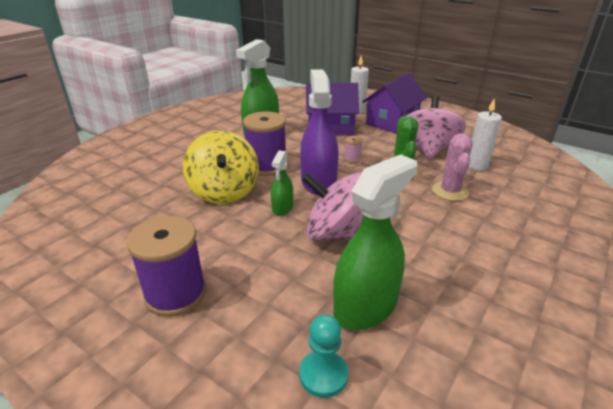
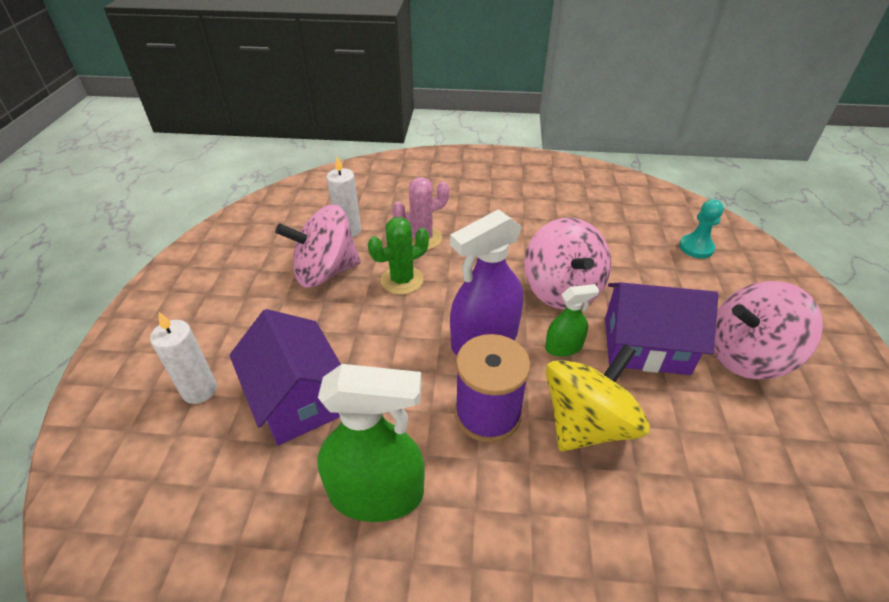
camera: 120 degrees left, 10 degrees up
(175, 294) = (747, 355): purple spool -> pink spinning top
(352, 159) = (400, 331): pink spool -> none
(365, 306) = (625, 247): green spray bottle -> none
(392, 122) = (242, 329): purple house -> purple house (646, 345)

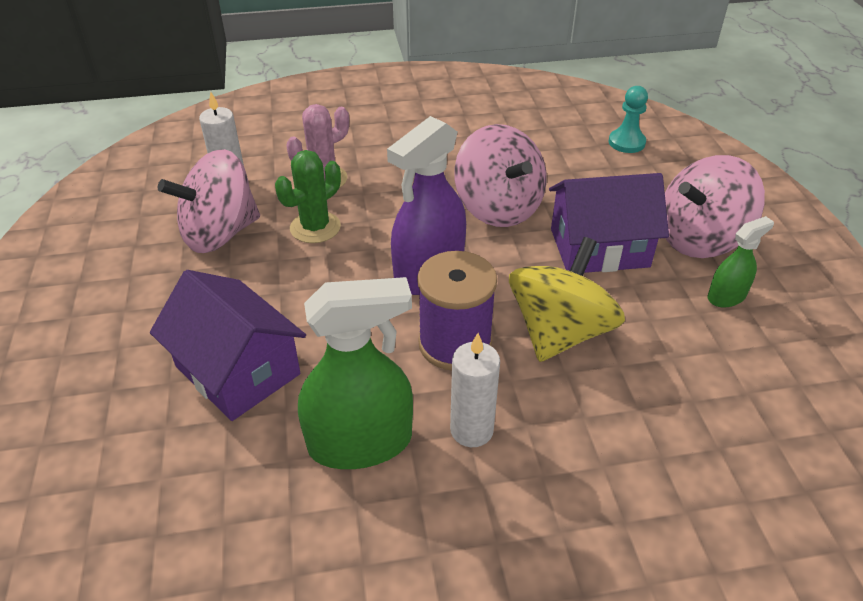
camera: 15 degrees left, 0 degrees up
(199, 390) = (114, 385): white candle -> white candle (471, 430)
(563, 347) = (515, 264): green spray bottle -> green spray bottle (726, 296)

